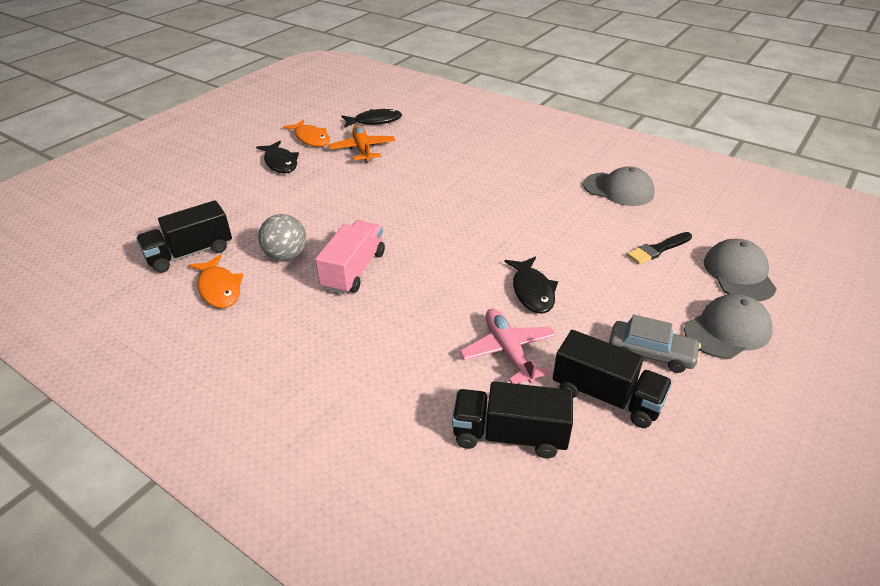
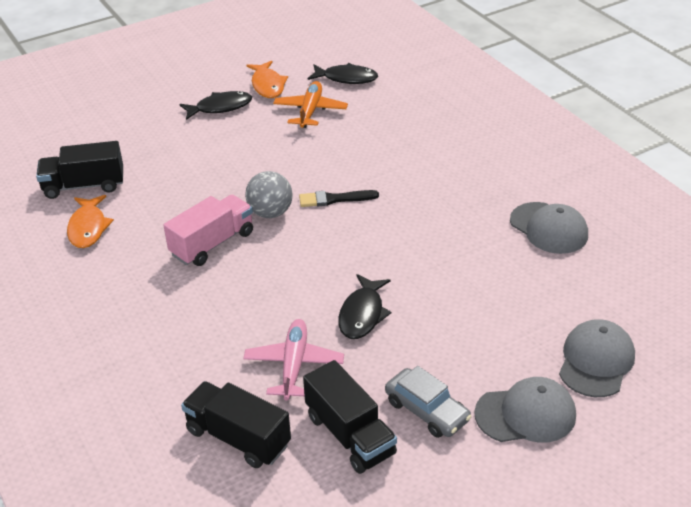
camera: 25 degrees right, 0 degrees up
(280, 163) = (220, 107): black fish -> black fish turned 105 degrees counterclockwise
(286, 256) = (163, 211): grey ball -> grey ball (270, 213)
(658, 249) = (531, 309): black brush -> black brush (334, 199)

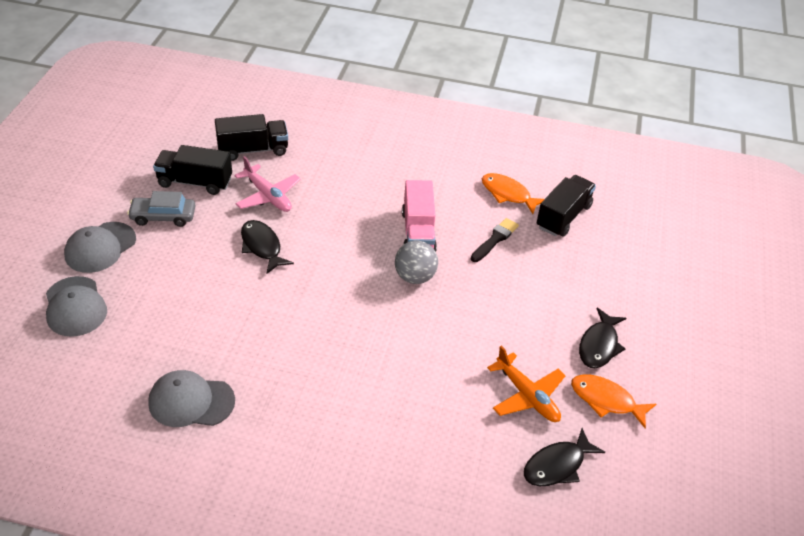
camera: 130 degrees right, 5 degrees up
(334, 199) = (386, 318): black brush -> black brush (495, 239)

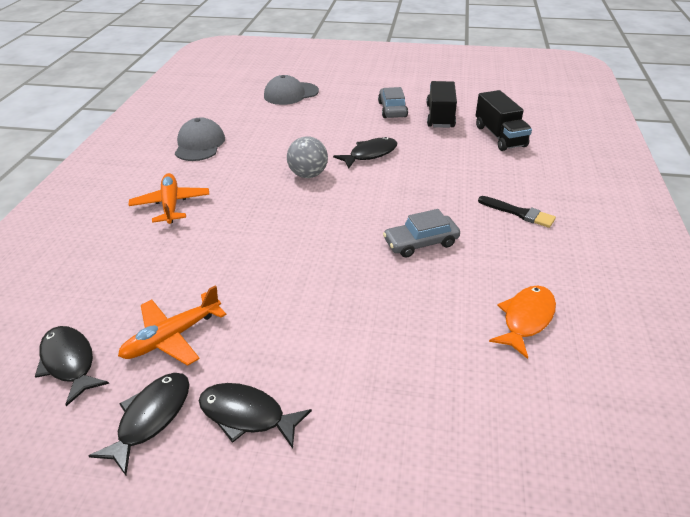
camera: 90 degrees right, 5 degrees down
(100, 247) = (351, 93): grey cap -> none
(268, 196) = (438, 150): pink plane -> none
(327, 418) = (171, 204): none -> orange plane
(415, 277) = (349, 244): grey ball -> grey ball (308, 175)
(418, 232) = (421, 242): pink truck -> grey car
(495, 239) = (429, 307): black brush -> black brush (519, 213)
(563, 217) = (504, 382): black truck -> none
(606, 400) = (151, 418): orange fish -> black fish

